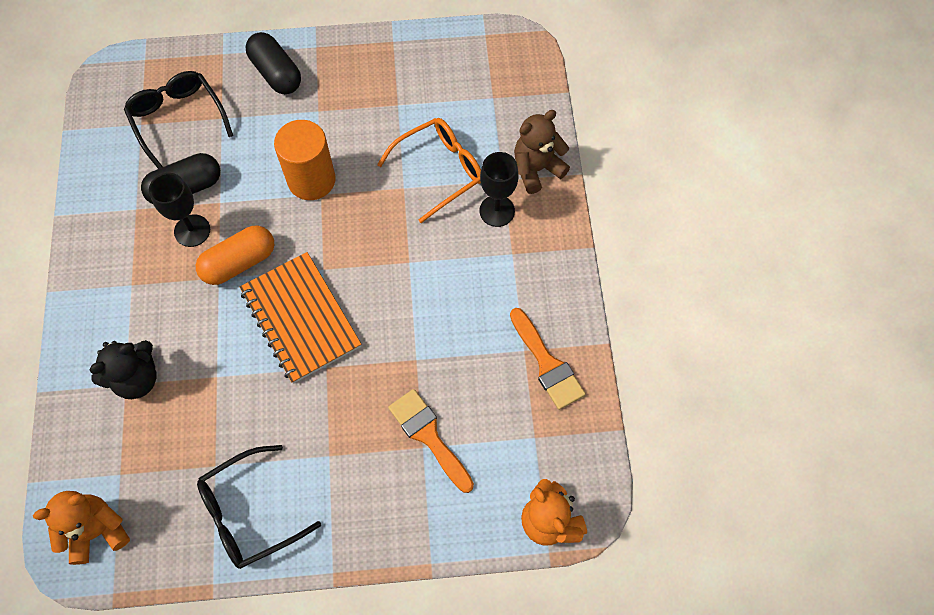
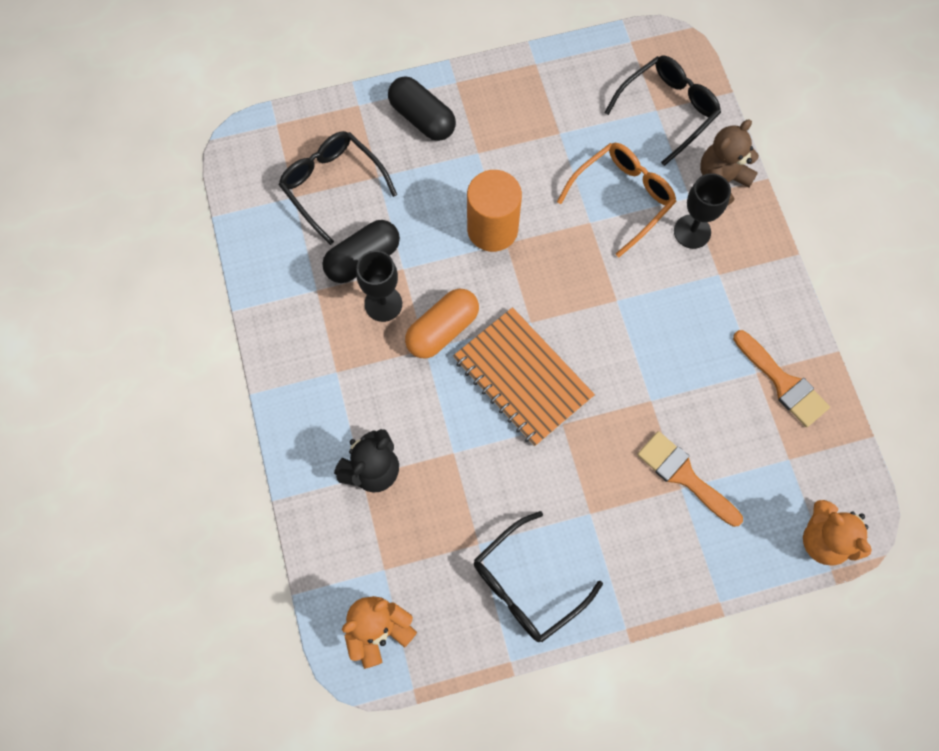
camera: 10 degrees left, 5 degrees up
(503, 99) = (667, 110): none -> black glasses

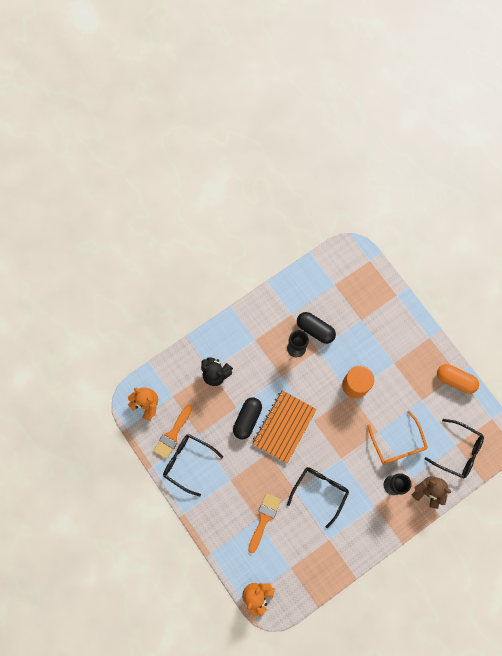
camera: 70 degrees right, 5 degrees up
(332, 185) = (347, 300): black glasses -> black glasses (320, 491)
(422, 118) = (402, 329): black capsule -> black capsule (247, 419)
(442, 330) = (294, 380): orange capsule -> orange capsule (455, 380)
(622, 198) = (398, 443): orange glasses -> orange glasses turned 45 degrees clockwise
(783, 383) = (329, 554): orange brush -> orange brush (172, 434)

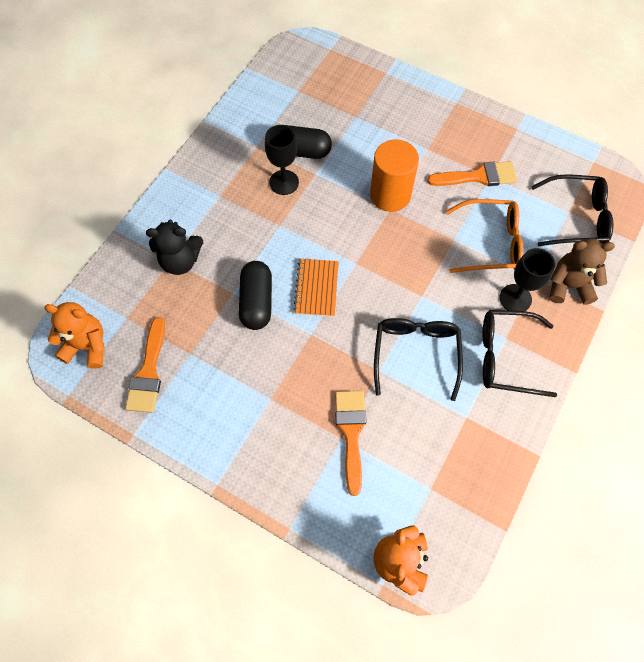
camera: 25 degrees left, 10 degrees down
(188, 462) = (190, 402): black glasses -> black glasses (506, 357)
(284, 426) = (316, 288): orange notebook -> orange notebook, size x0.61
(398, 443) = (490, 243): orange glasses -> orange glasses turned 45 degrees counterclockwise
(414, 396) = (478, 176): none -> orange brush
(455, 380) = (519, 136): orange capsule -> none

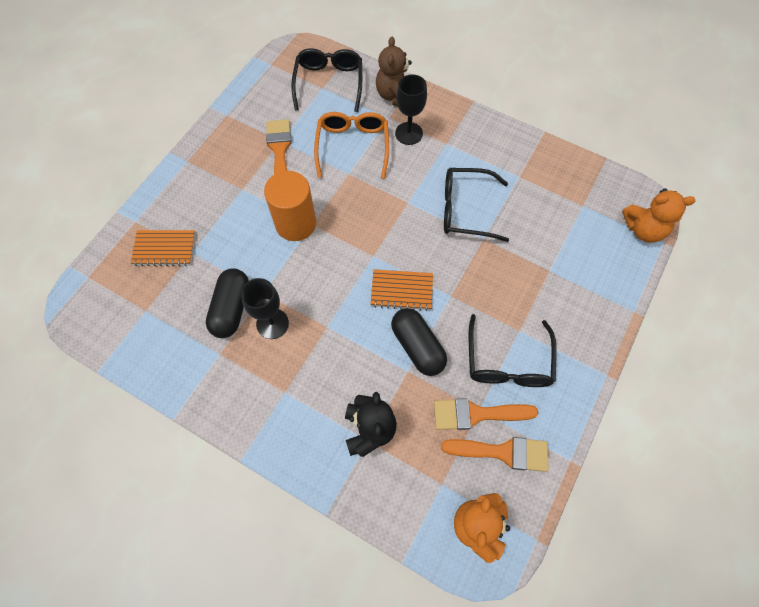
camera: 90 degrees left, 0 degrees up
(257, 301) = (417, 346): black capsule -> black capsule turned 60 degrees clockwise
(351, 433) = (544, 262): orange brush -> orange brush (476, 414)
(358, 96) = (164, 249): none -> orange notebook
(506, 357) = (463, 145): black glasses -> black glasses (508, 362)

